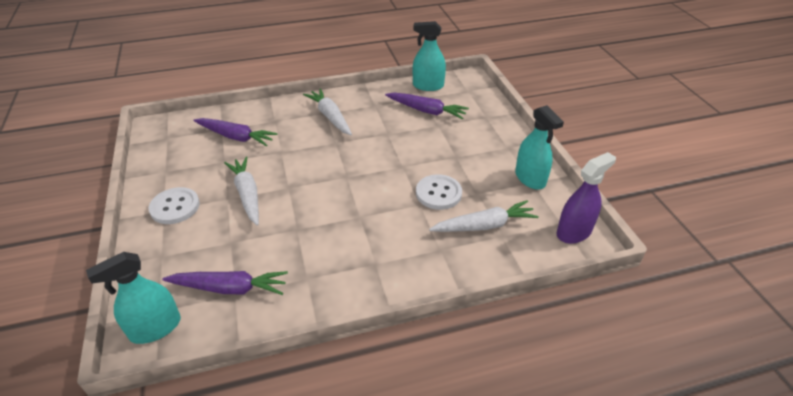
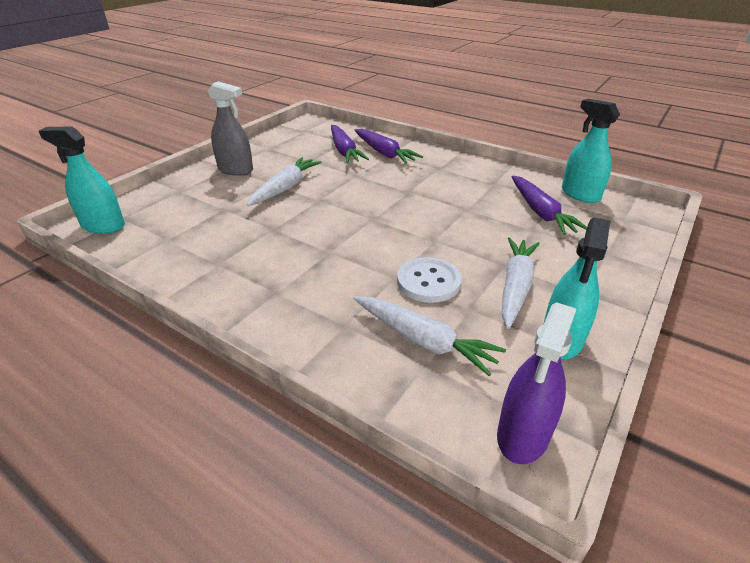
camera: 50 degrees right, 5 degrees down
(175, 207) = (235, 170): white button -> grey spray bottle
(229, 288) = (171, 234): purple carrot -> purple carrot (384, 153)
(330, 117) = (437, 172): white carrot -> white carrot (515, 286)
(573, 232) = (523, 434): purple spray bottle -> purple spray bottle turned 105 degrees clockwise

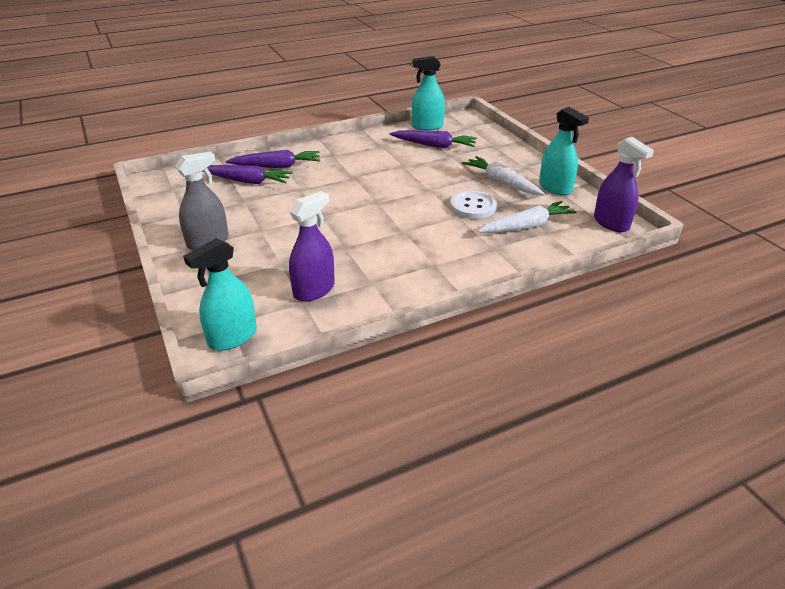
camera: 60 degrees left, 0 degrees up
(189, 238) = (314, 290): none -> purple spray bottle
(285, 188) = (280, 225): white carrot -> none

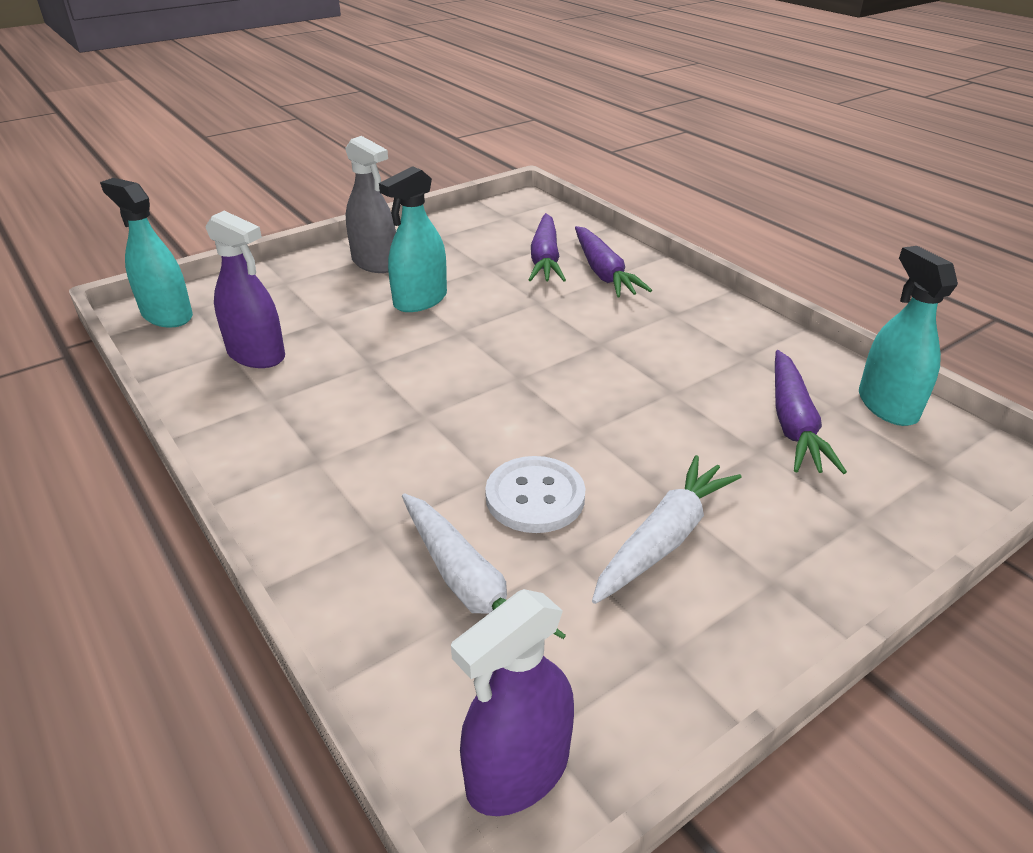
camera: 80 degrees right, 0 degrees up
(555, 188) = (679, 644): turquoise spray bottle -> turquoise spray bottle (420, 300)

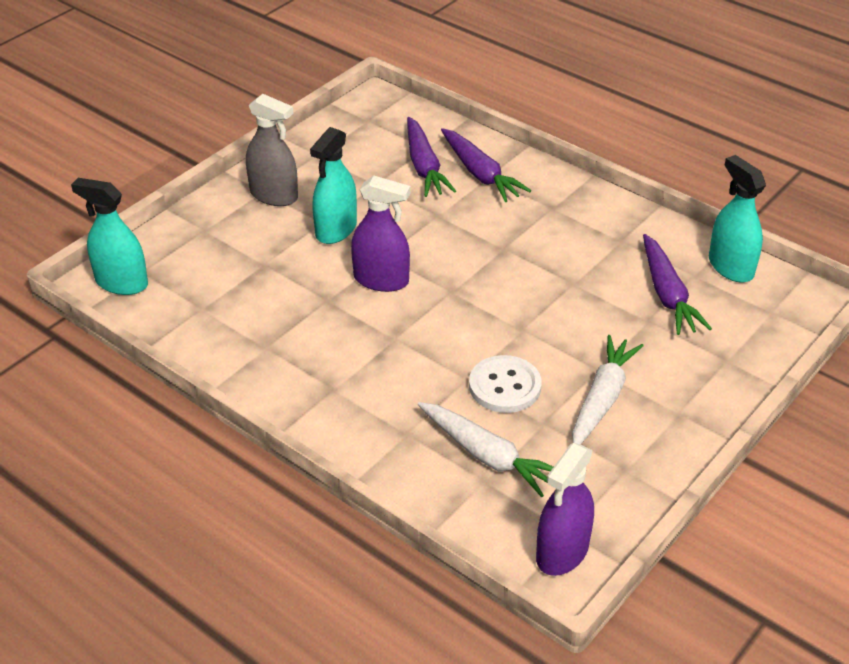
camera: 15 degrees left, 5 degrees up
(256, 355) = (227, 308): purple spray bottle -> purple spray bottle (381, 280)

